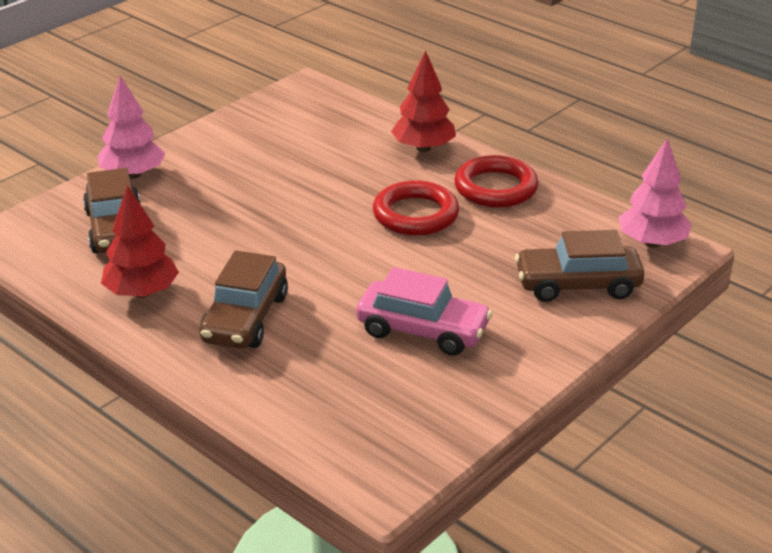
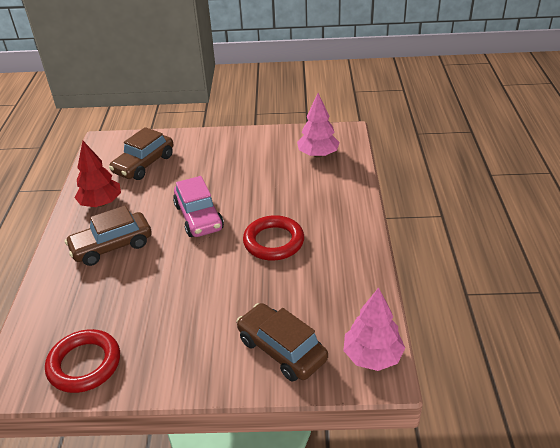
camera: 50 degrees right, 5 degrees up
(133, 175) = (194, 140): pink tree -> pink tree (318, 154)
(422, 330) = (164, 313): pink car -> pink car (199, 217)
(423, 148) = (344, 203): red tree -> none
(495, 188) = (341, 253): red ring -> red ring (84, 364)

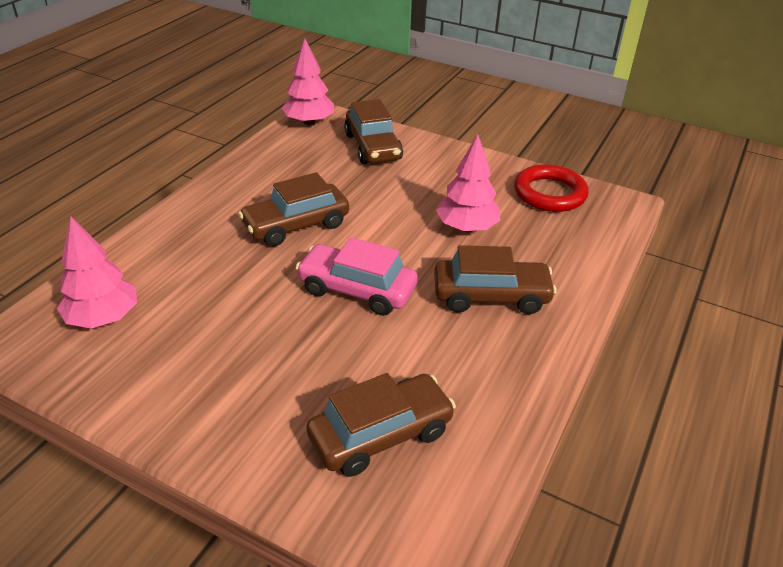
camera: 155 degrees left, 0 degrees up
(101, 203) = (487, 376): red tree -> none
(148, 292) = (466, 227): none -> pink tree
(199, 217) = (357, 290): pink car -> pink car turned 75 degrees counterclockwise
(273, 242) = (296, 225): red ring -> brown car

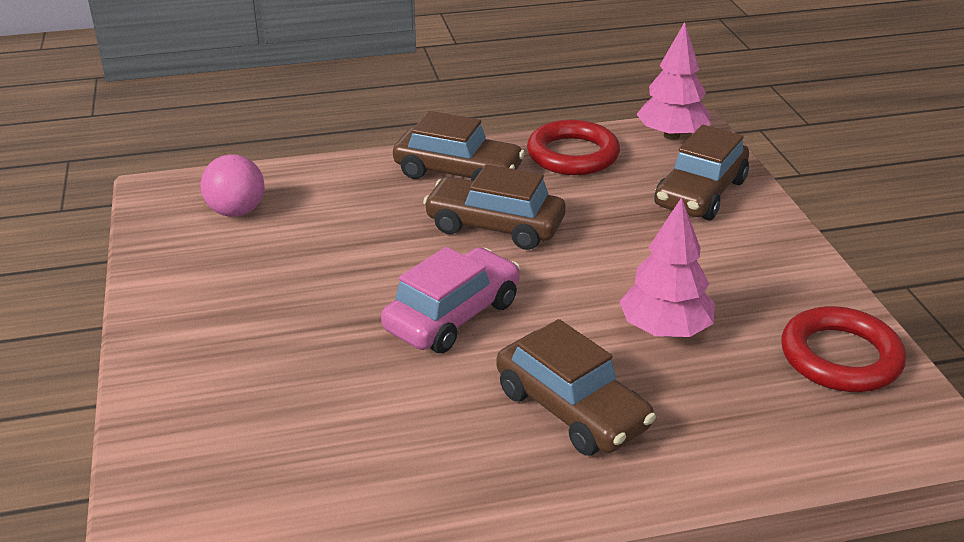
camera: 50 degrees right, 5 degrees down
(103, 318) = (236, 212): pink tree -> pink ball
(273, 160) = (573, 155): none -> red ring
(357, 290) = (452, 316): pink car -> pink car turned 60 degrees clockwise
(381, 434) = (273, 442): brown car -> brown car (458, 172)

